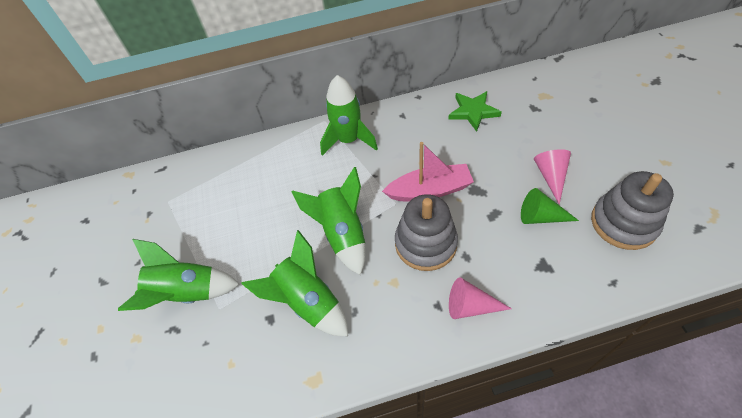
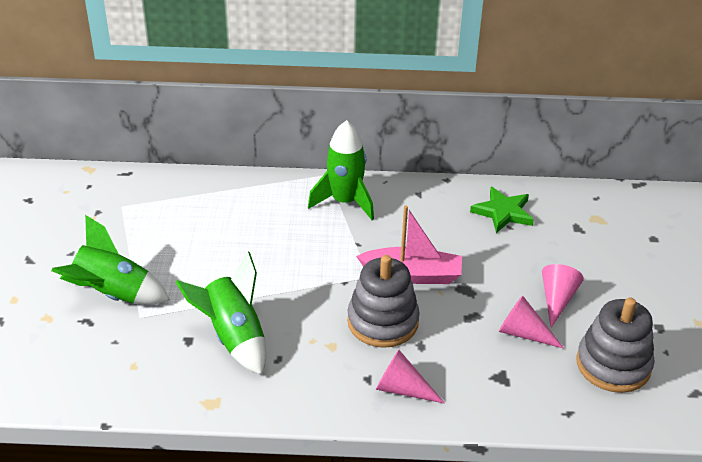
camera: 10 degrees right, 15 degrees down
(342, 234) = (297, 288): green rocket -> none
(540, 217) = (523, 333): green cone -> pink cone

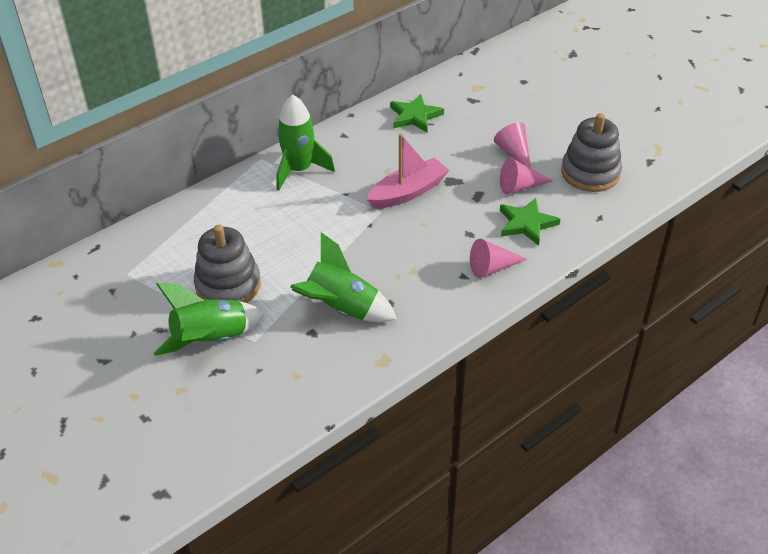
camera: 40 degrees left, 5 degrees up
(382, 322) = (427, 234): grey stacking toy -> grey stacking toy (228, 285)
(486, 371) = (526, 224): none -> green star

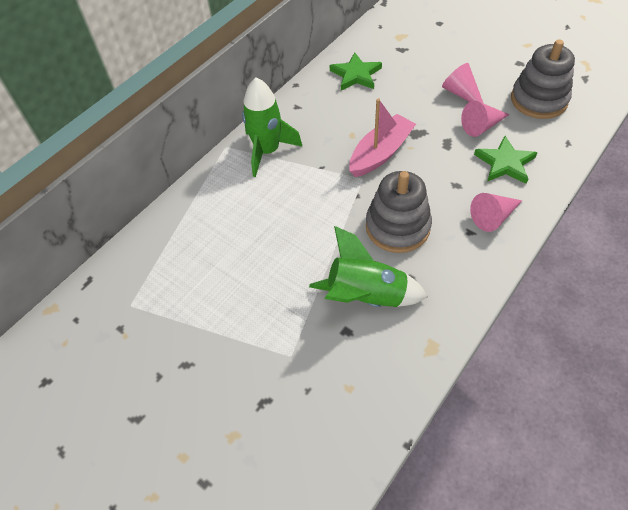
camera: 10 degrees left, 10 degrees up
(211, 340) = (244, 365): green rocket -> none
(228, 285) = (241, 295): grey stacking toy -> grey stacking toy (397, 227)

